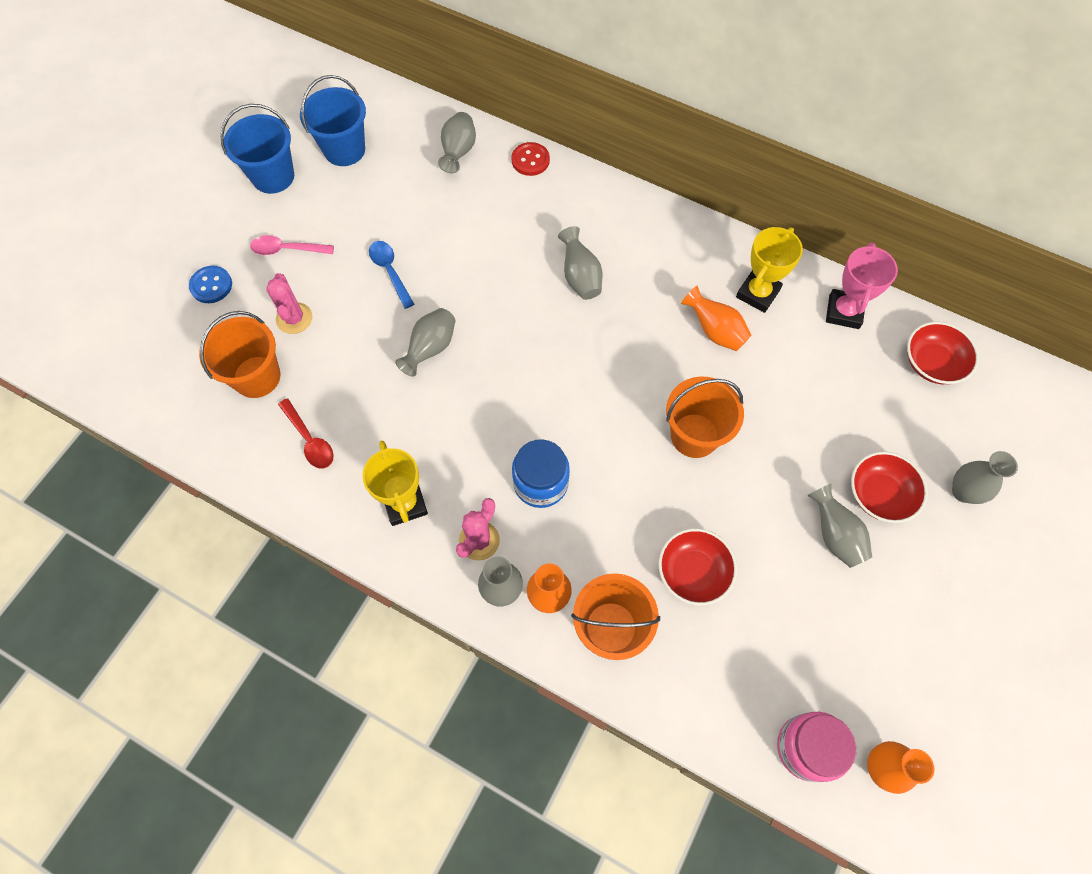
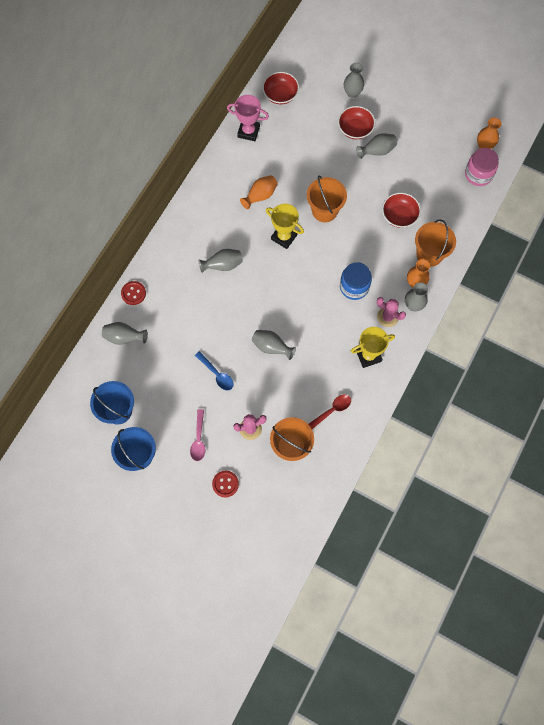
camera: 90 degrees left, 5 degrees up
(211, 285) = (225, 484): blue button -> red button
(390, 271) = (217, 374): blue spoon -> blue spoon turned 105 degrees counterclockwise
(757, 293) = (236, 173): yellow trophy -> yellow trophy (284, 237)

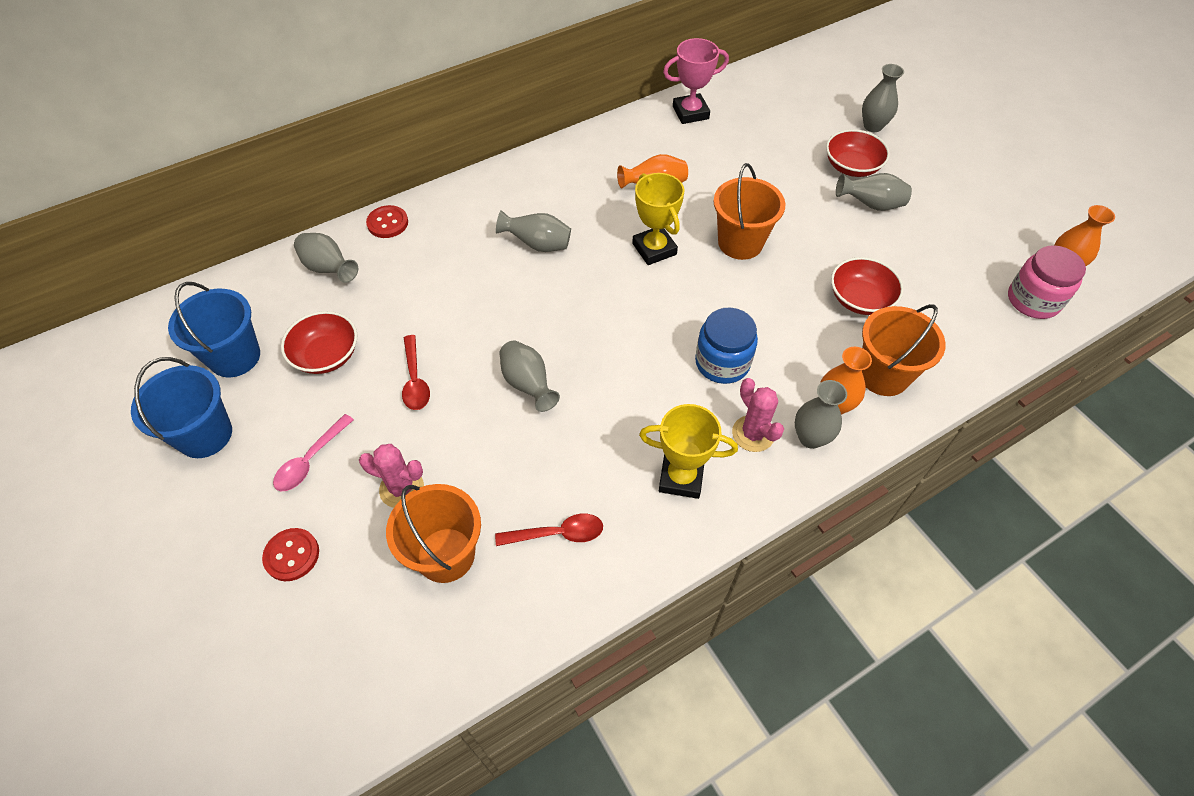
camera: 30 degrees right, 15 degrees down
(217, 374) = (415, 380): blue spoon -> red spoon
(248, 132) = (690, 113): pink trophy -> pink trophy turned 60 degrees counterclockwise
(280, 95) = (764, 91): red bowl -> red bowl (326, 355)

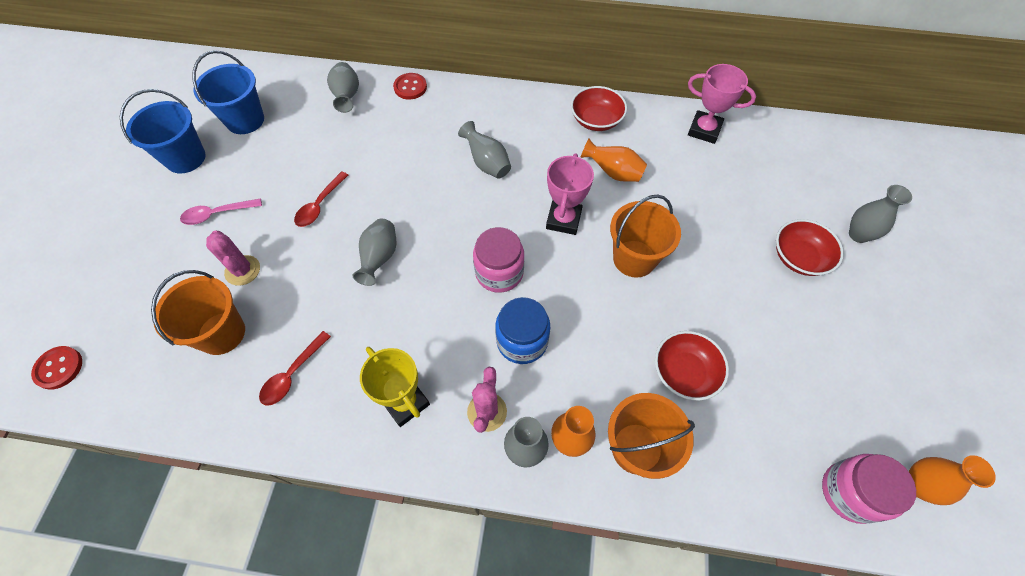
camera: 40 degrees right, 5 degrees up
(292, 555) = (151, 265): red button -> red button (59, 368)
(326, 355) = (290, 153): red bowl -> red bowl (596, 120)
(557, 533) = (292, 374): red spoon -> red spoon turned 90 degrees clockwise
(647, 324) = (499, 272): none -> pink jar
(654, 249) = (563, 220): yellow trophy -> pink trophy
(870, 205) = (781, 301): grey vase -> none

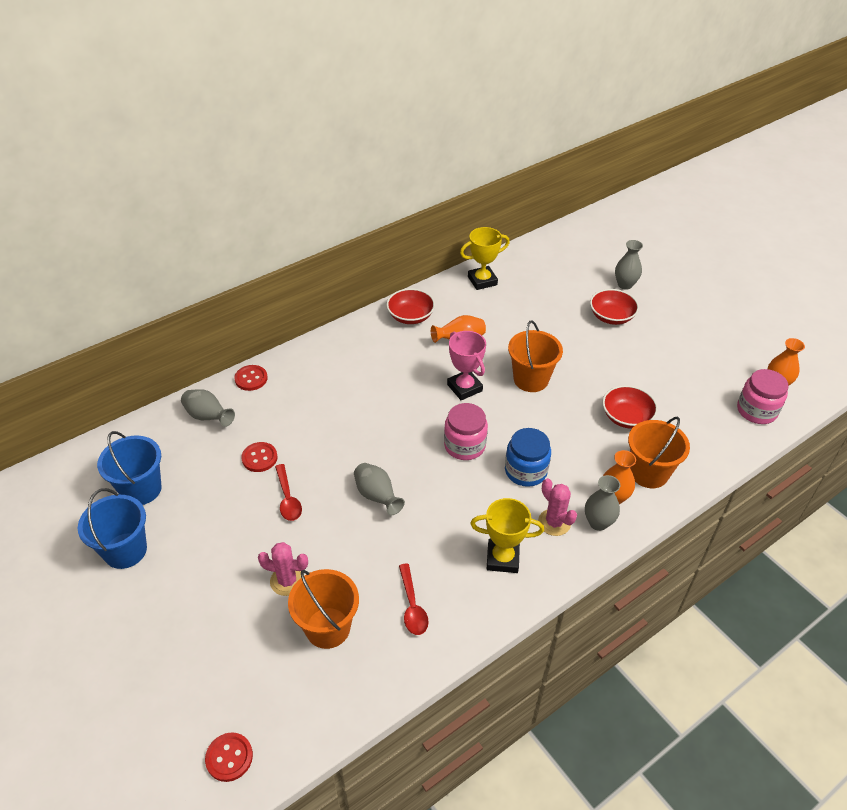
camera: 45 degrees left, 15 degrees down
(217, 214) = (212, 564): pink spoon -> none
(340, 156) = (259, 458): none -> red button
(487, 163) = (373, 389): grey vase -> none
(704, 130) = (482, 281): pink trophy -> yellow trophy

